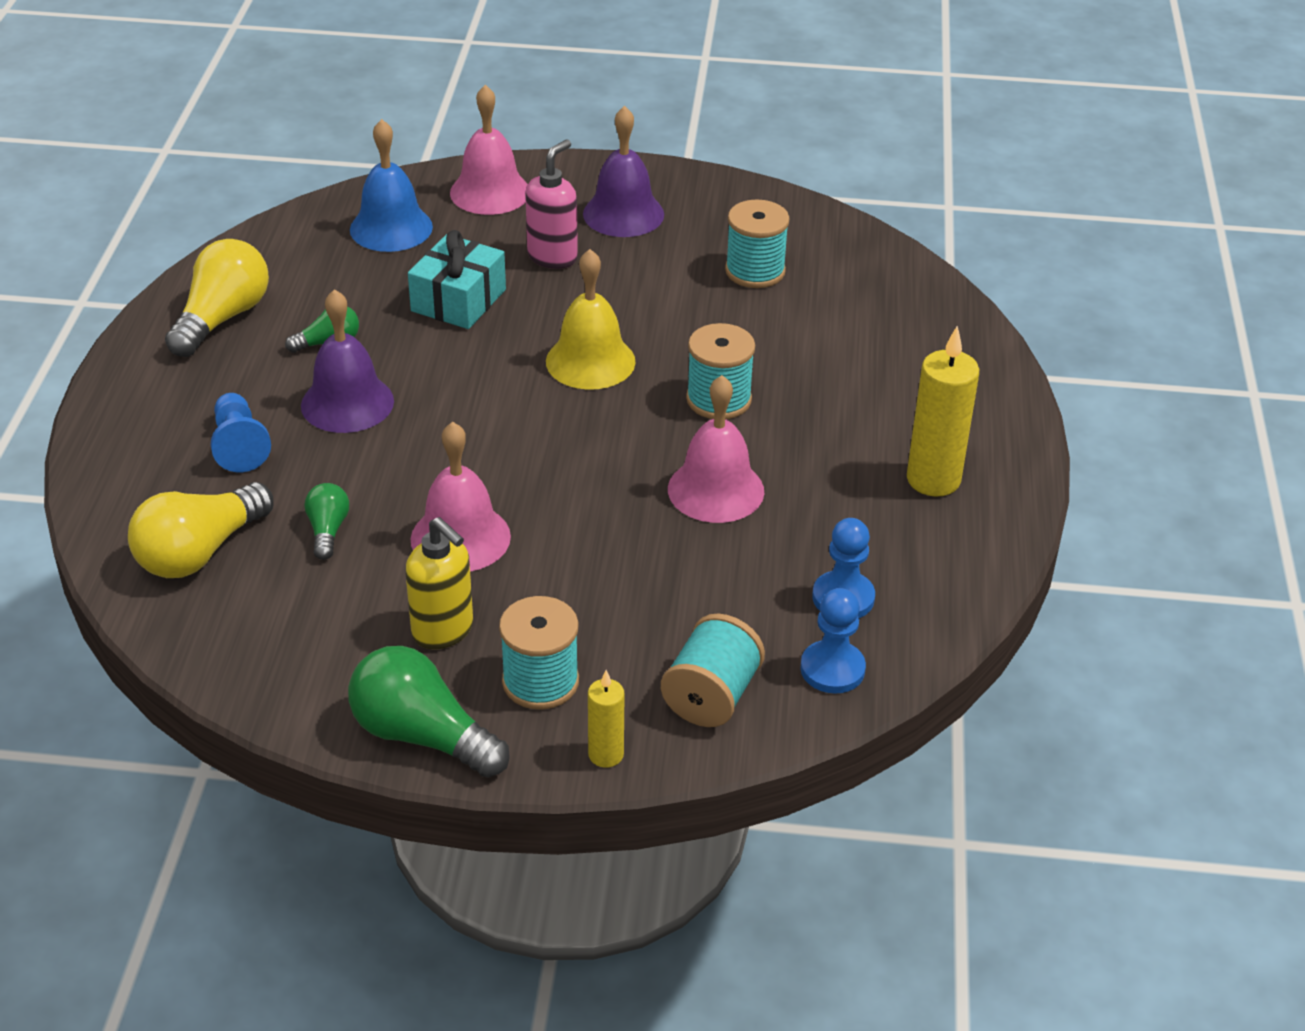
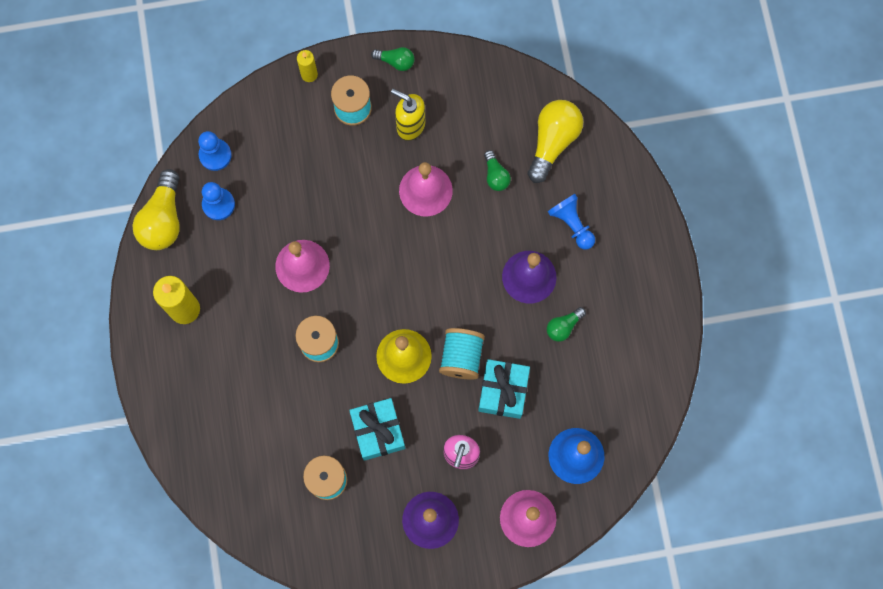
camera: 165 degrees right, 35 degrees up
(222, 318) = (636, 330): yellow light bulb -> yellow light bulb (163, 219)
(422, 736) = (396, 61): green light bulb -> green light bulb, size x0.53
(662, 299) = (378, 431): none -> turquoise gift
(711, 696) = (269, 122): turquoise spool -> turquoise spool (461, 357)

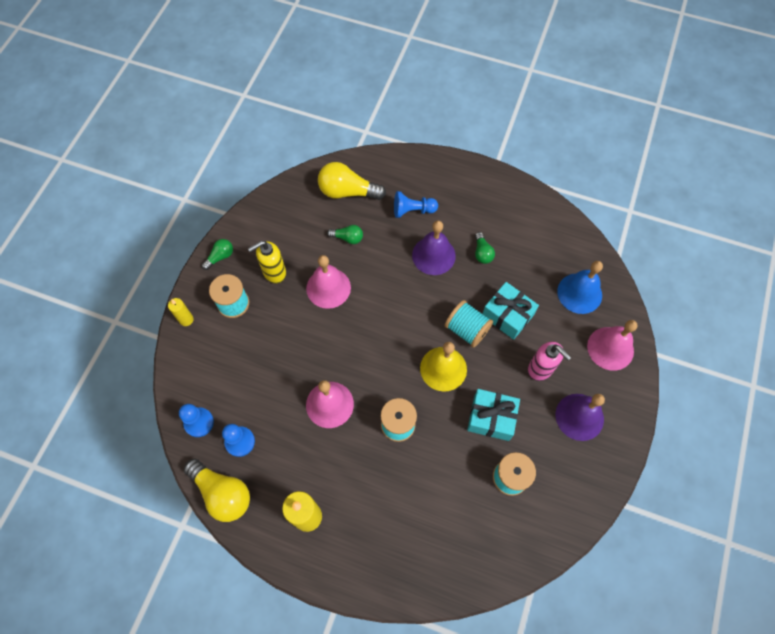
camera: 60 degrees left, 10 degrees down
(552, 142) = (347, 192): yellow light bulb -> yellow light bulb turned 45 degrees counterclockwise

